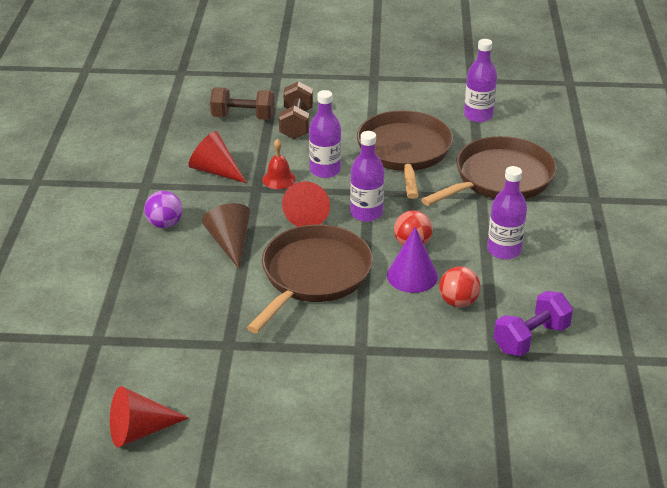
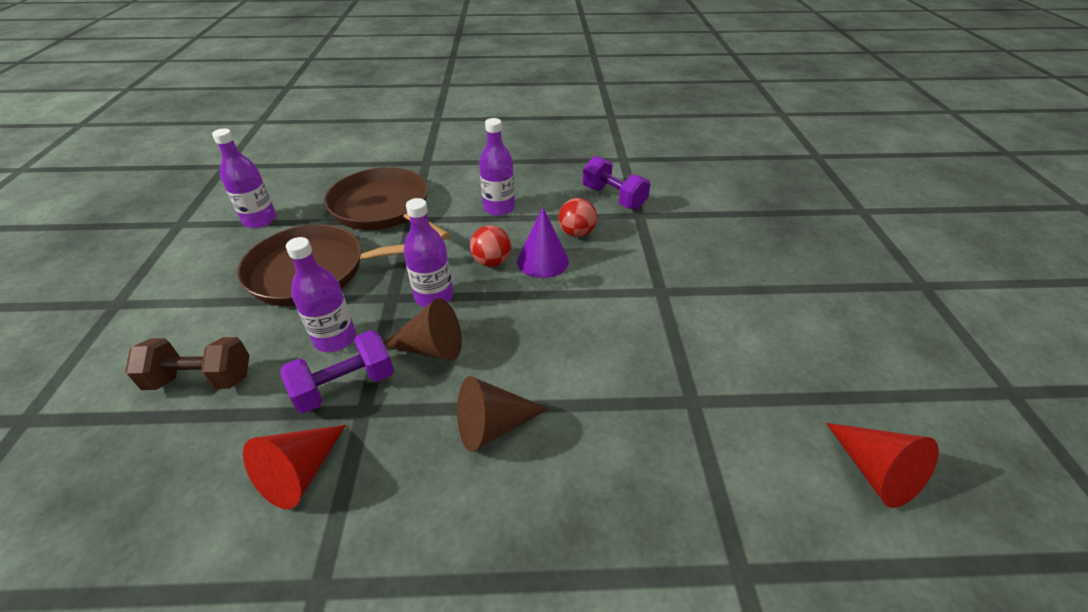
camera: 95 degrees left, 5 degrees up
(165, 224) = (444, 526): purple ball -> none
(243, 117) = (145, 454): brown dumbbell -> none
(279, 179) = (345, 386): red bell -> purple dumbbell
(308, 214) = (431, 348): red cone -> brown cone
(313, 275) = (552, 334): brown pan -> none

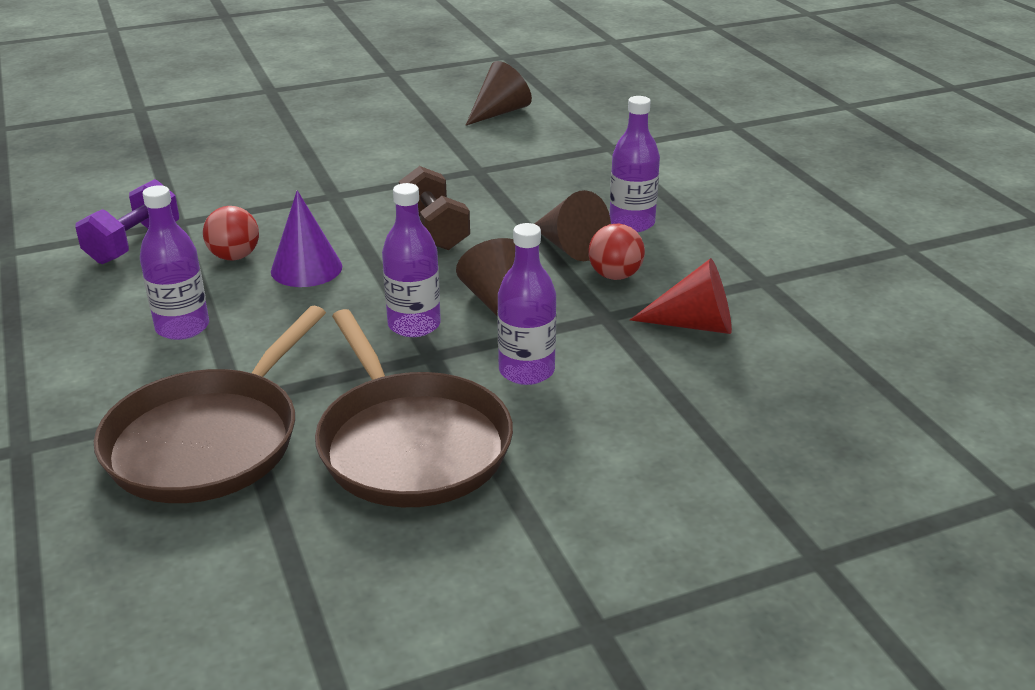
camera: 110 degrees left, 10 degrees down
(201, 379) = (654, 443): brown dumbbell -> brown dumbbell (435, 230)
(260, 220) = (289, 584): purple bottle -> purple bottle (632, 223)
(345, 386) = (586, 338): purple dumbbell -> none
(492, 262) = (323, 302): red ball -> red ball (615, 276)
(874, 472) = (499, 112): red cone -> brown cone

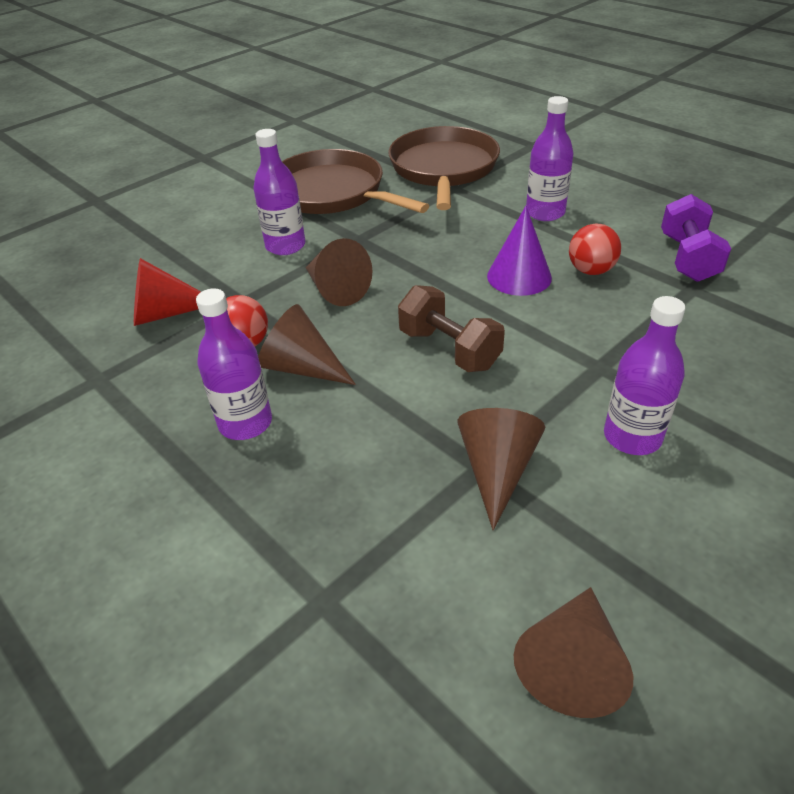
camera: 160 degrees right, 10 degrees up
(414, 325) = (387, 255): purple bottle -> purple bottle (632, 437)
(469, 167) = (497, 470): none -> brown cone

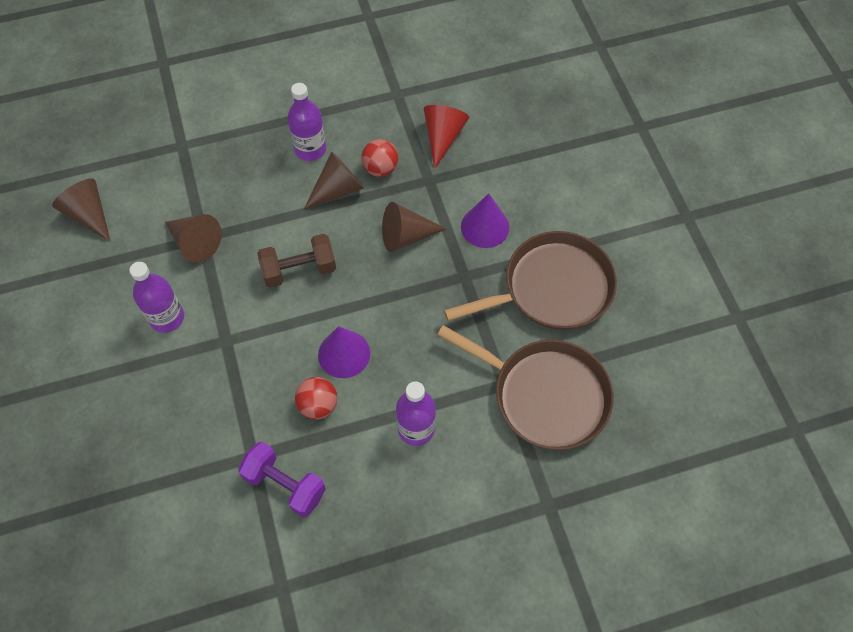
camera: 115 degrees right, 20 degrees up
(285, 246) = (485, 227): purple bottle -> purple cone

